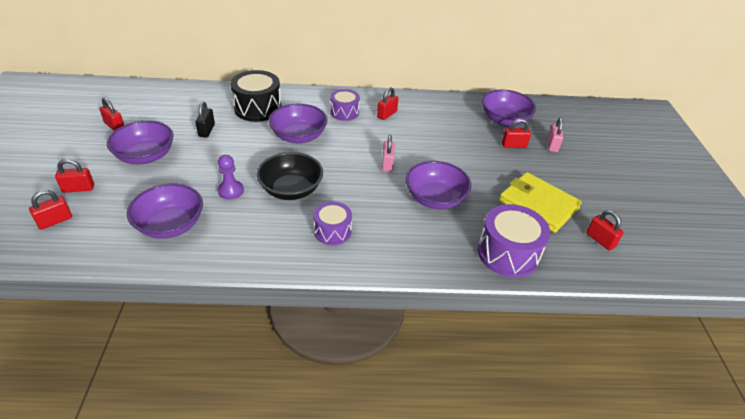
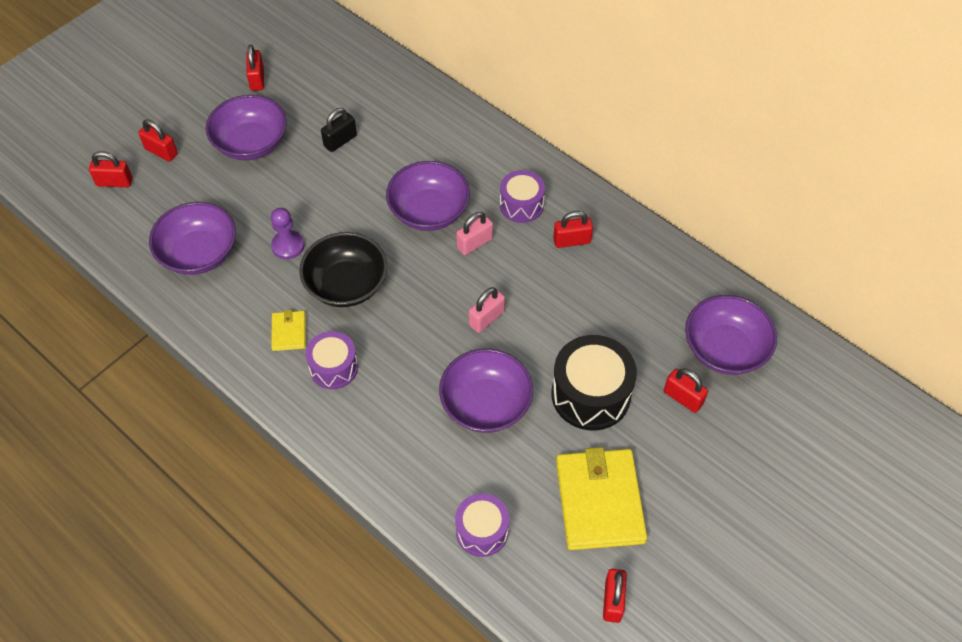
camera: 45 degrees right, 15 degrees up
(258, 108) = (426, 137): black drum -> black drum (590, 394)
(282, 230) = (289, 332): none -> yellow wallet
(508, 253) = (482, 531): purple drum -> purple drum, size x0.62
(552, 145) = (740, 433): pink padlock -> pink padlock (474, 243)

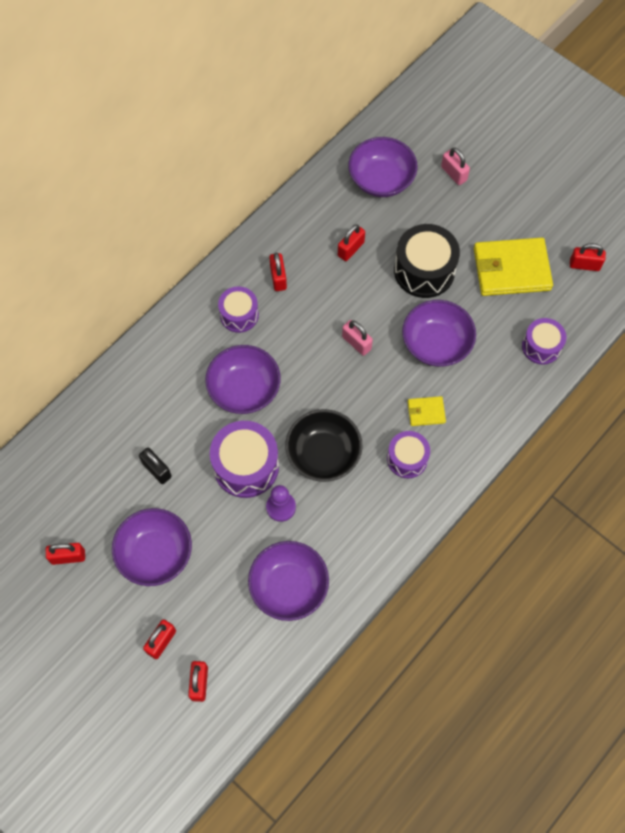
camera: 90 degrees left, 10 degrees up
(289, 332) = (373, 498): yellow wallet -> yellow wallet (426, 412)
(338, 214) = (246, 466): none -> purple drum
(474, 243) = (280, 352): pink padlock -> pink padlock (453, 174)
(683, 398) = (424, 210): red padlock -> red padlock (350, 249)

